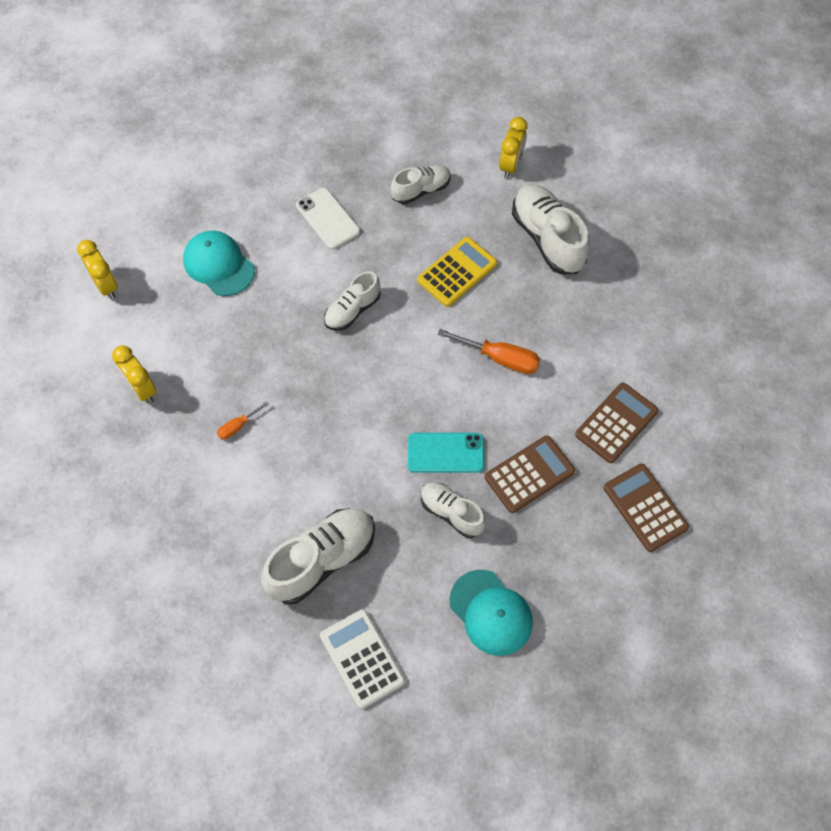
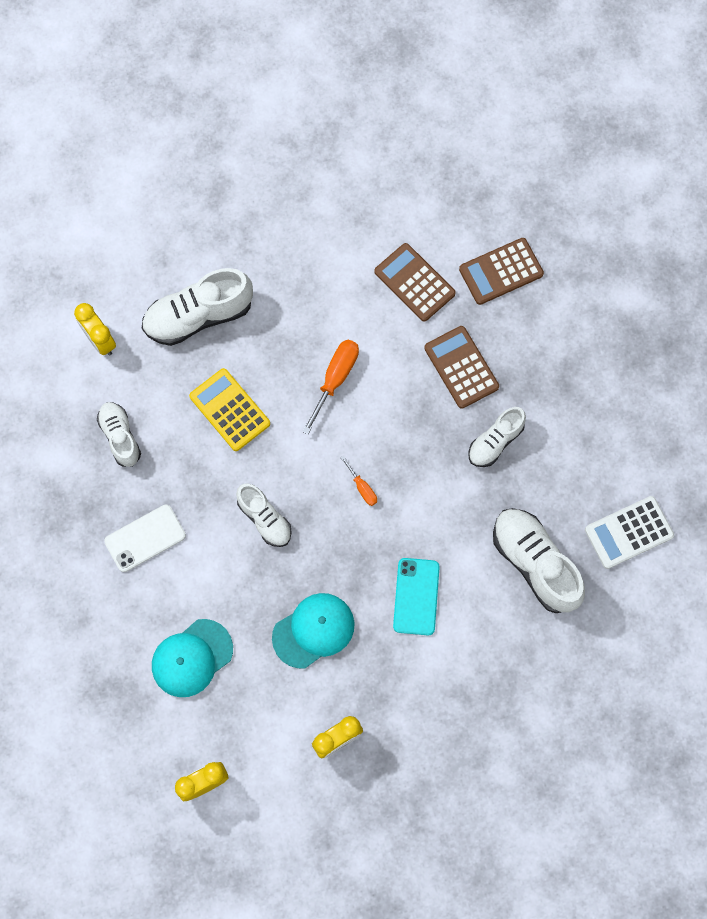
camera: 85 degrees left, 10 degrees up
(238, 426) = (389, 640): orange screwdriver -> orange screwdriver (362, 488)
(445, 453) = (433, 441): turquoise phone -> turquoise phone (416, 596)
(491, 612) = (592, 417): turquoise cap -> turquoise cap (313, 630)
(511, 166) = (100, 341): yellow clock -> yellow clock turned 150 degrees counterclockwise

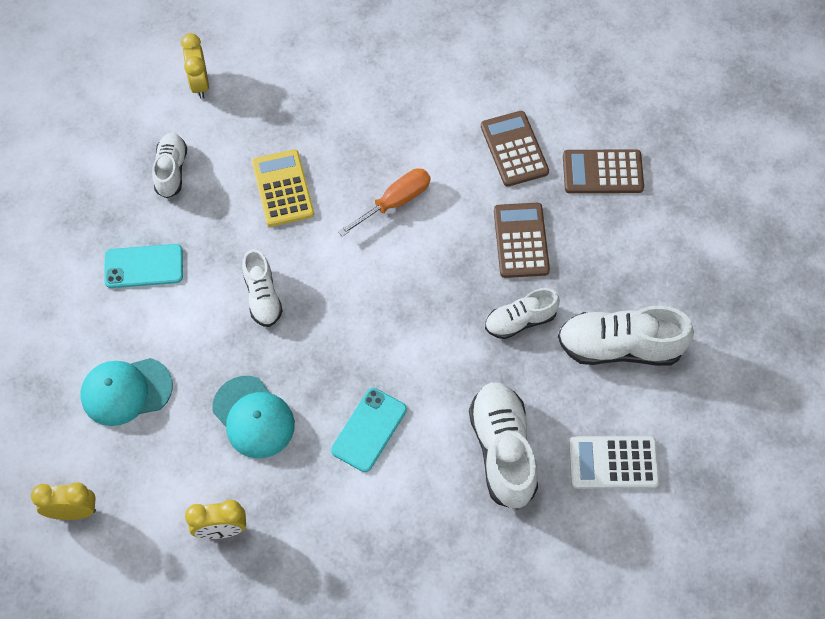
camera: 25 degrees right, 10 degrees down
(145, 538) = (144, 266): white phone -> turquoise phone
(198, 316) = (298, 98): white shoe -> white shoe (620, 347)
(313, 630) = (253, 417): turquoise cap -> turquoise cap turned 60 degrees clockwise
(362, 488) = (369, 308): orange screwdriver -> none

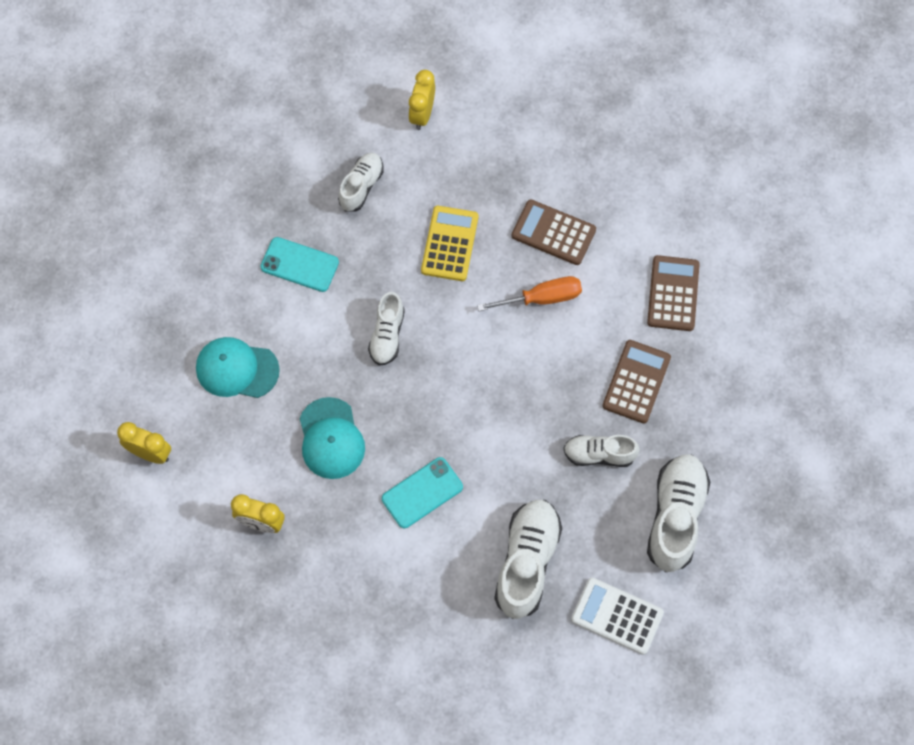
camera: 25 degrees right, 5 degrees up
(602, 172) = (743, 349): brown calculator -> brown calculator (553, 233)
(620, 347) = (675, 517): white shoe -> white shoe turned 75 degrees clockwise

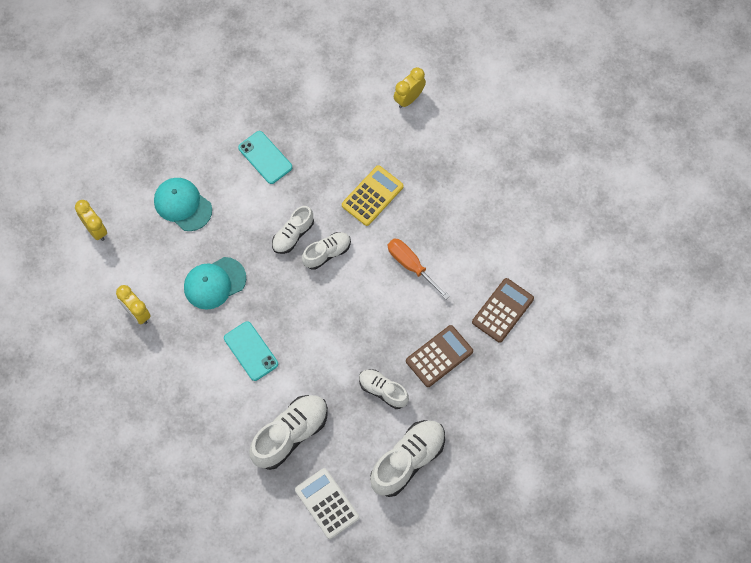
camera: 30 degrees right, 0 degrees up
(331, 438) = (214, 283): turquoise cap -> turquoise cap turned 45 degrees clockwise
(361, 186) = (338, 126): white shoe -> white shoe (327, 253)
(422, 493) = (251, 351): turquoise phone -> turquoise phone turned 60 degrees clockwise
(542, 298) = (411, 265): orange screwdriver -> orange screwdriver turned 150 degrees counterclockwise
(553, 233) = (447, 225): brown calculator -> none

